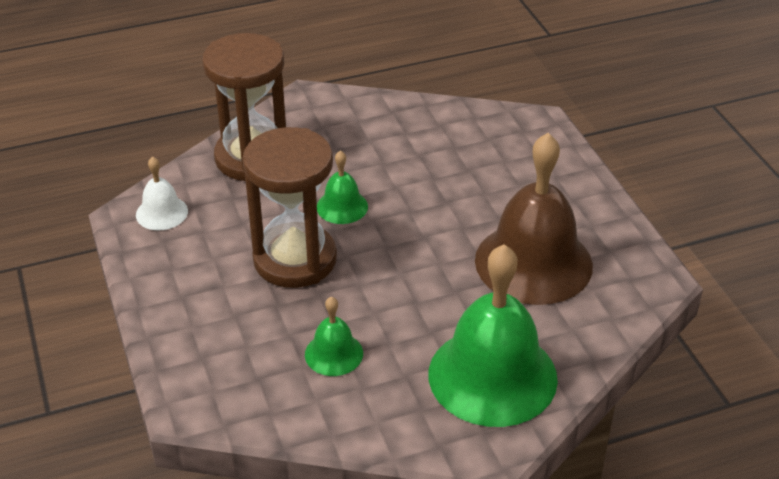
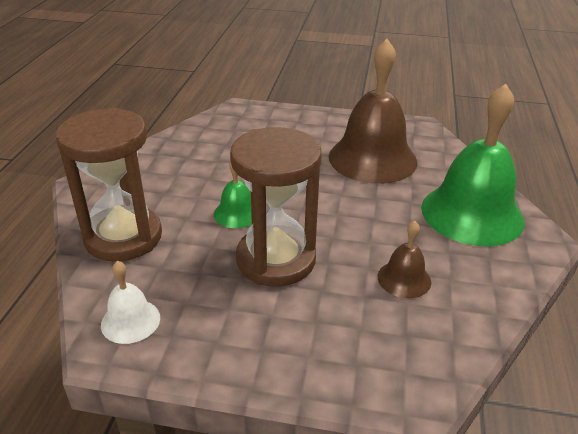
camera: 60 degrees left, 5 degrees down
(334, 354) = (404, 279): green bell -> brown bell

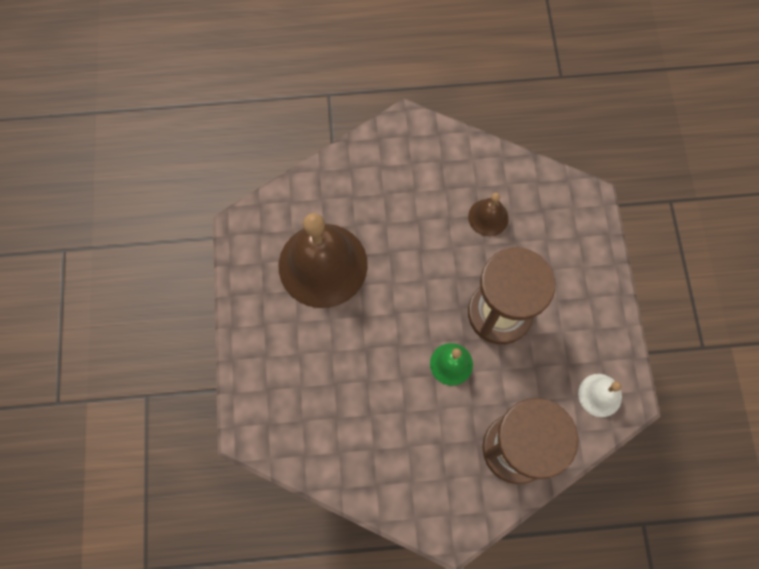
camera: 105 degrees left, 35 degrees up
(472, 213) = (388, 174): green bell -> none

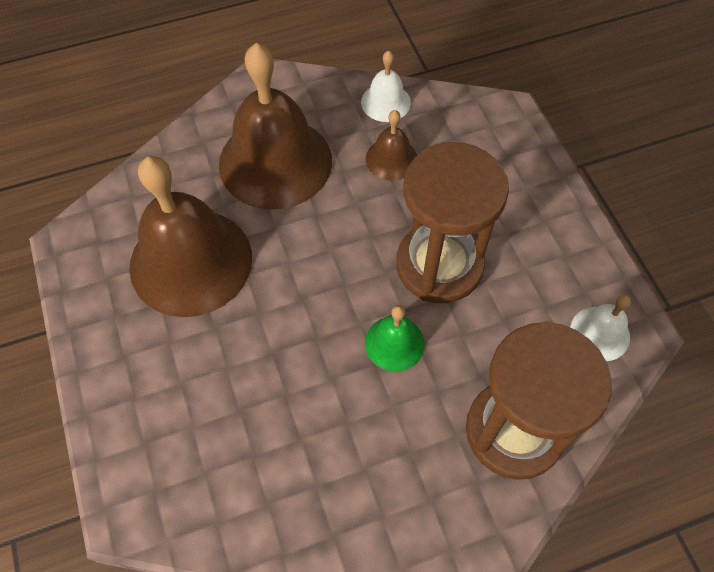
camera: 15 degrees left, 10 degrees down
(400, 198) = (275, 162): none -> brown bell
(497, 166) = (385, 102): none -> white bell

